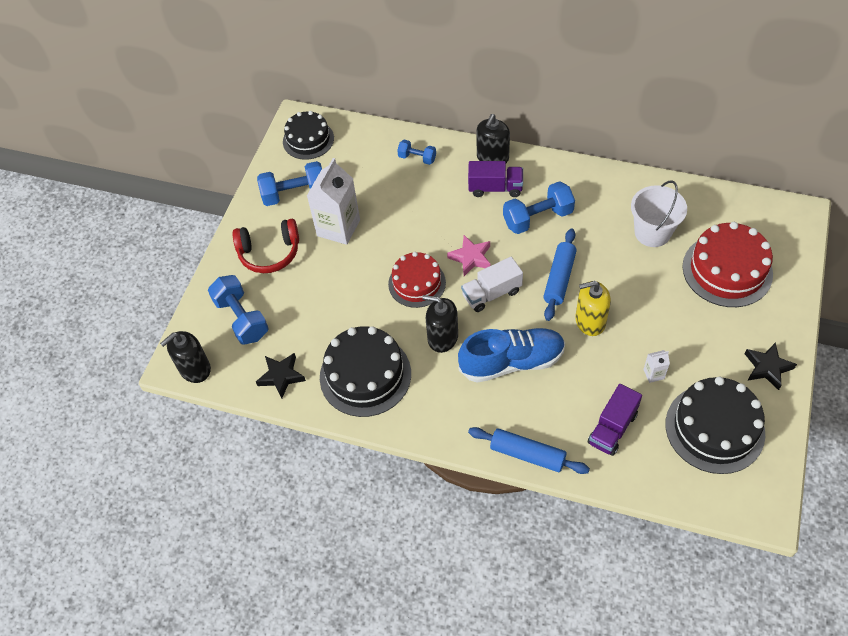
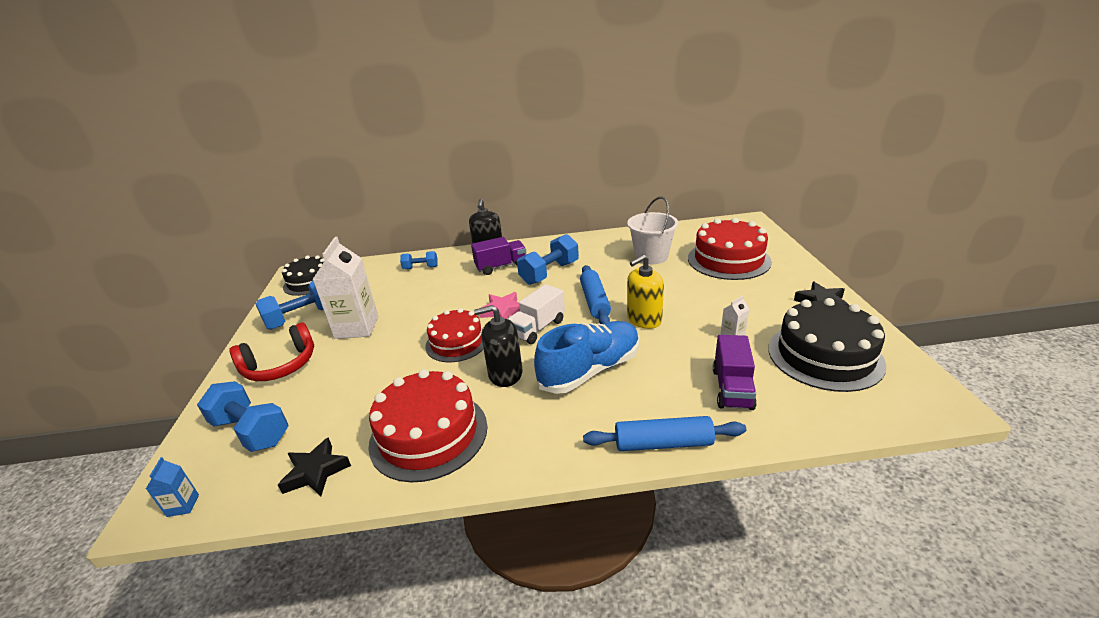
camera: 25 degrees left, 25 degrees down
(195, 369) = (183, 505): black soap dispenser -> blue carton
(365, 375) = (428, 434): black cake -> red cake

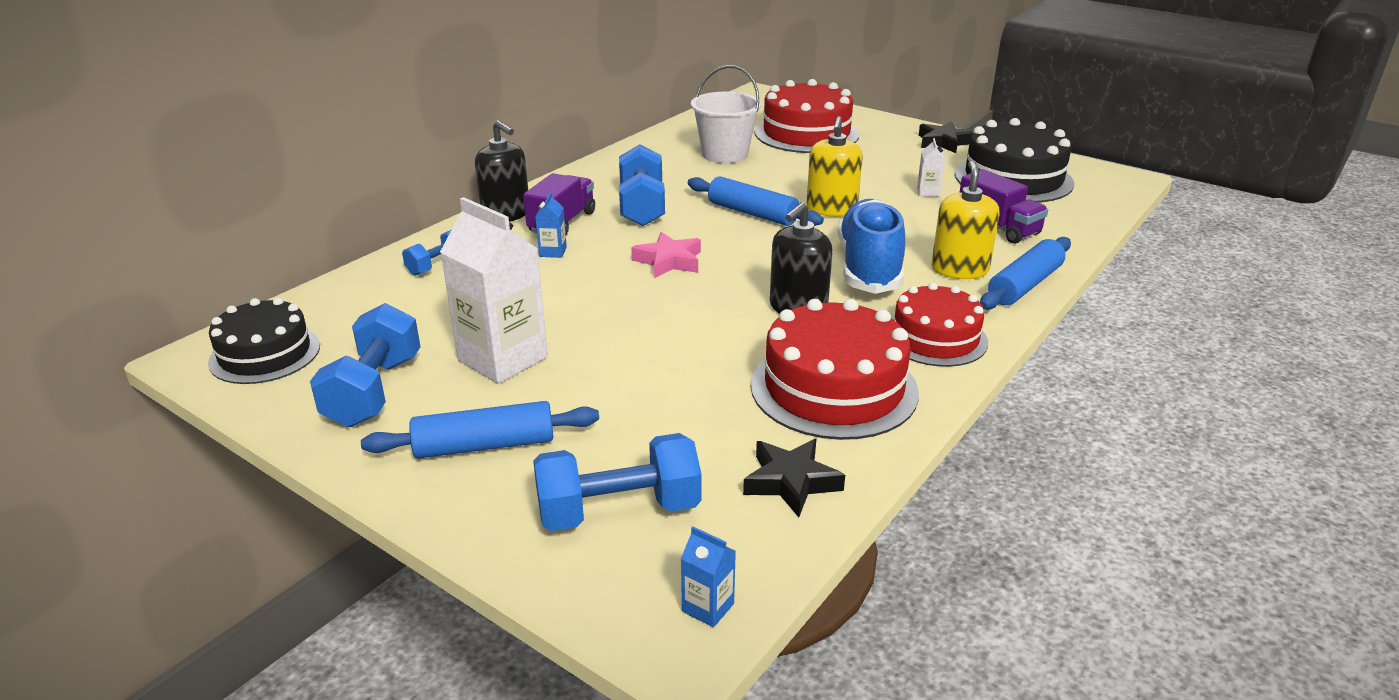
camera: 50 degrees left, 0 degrees up
(280, 365) = (484, 445): red headphones -> blue rolling pin
(457, 342) = (681, 310): red cake -> red cake (935, 338)
(469, 281) = (553, 252): none -> blue carton
(537, 328) = (744, 259): white truck -> none
(641, 404) = (959, 270): none -> yellow soap dispenser

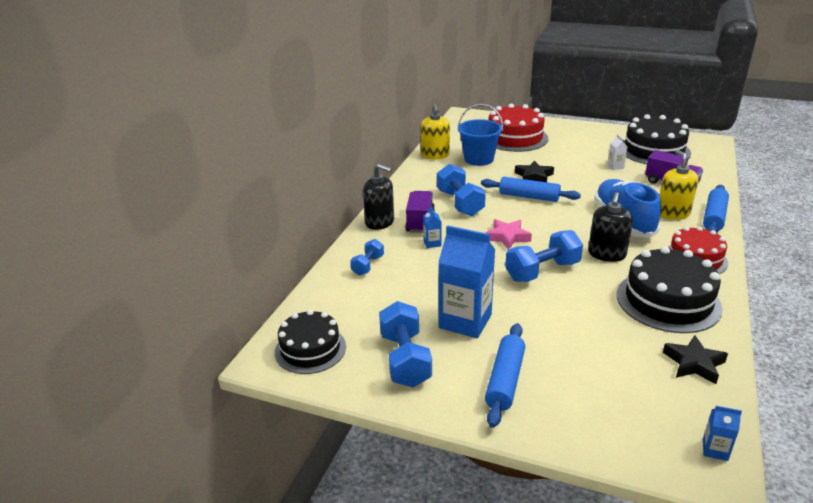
camera: 15 degrees left, 0 degrees up
(484, 445) = (505, 380): blue rolling pin -> blue rolling pin turned 45 degrees counterclockwise
(503, 359) = (465, 321): white carton -> blue carton
(619, 511) = (617, 403): blue dumbbell -> blue dumbbell (542, 271)
(725, 154) = (479, 159): white bucket -> blue bucket
(831, 209) = (571, 186): yellow soap dispenser -> yellow soap dispenser (435, 155)
(834, 388) = (668, 301): red cake -> black cake
(943, 142) = (597, 132): black star -> black star (534, 176)

